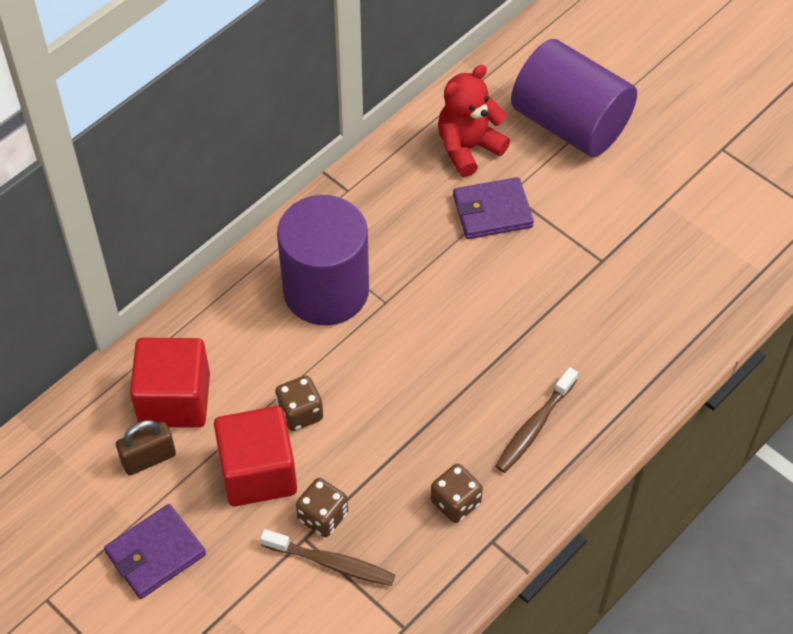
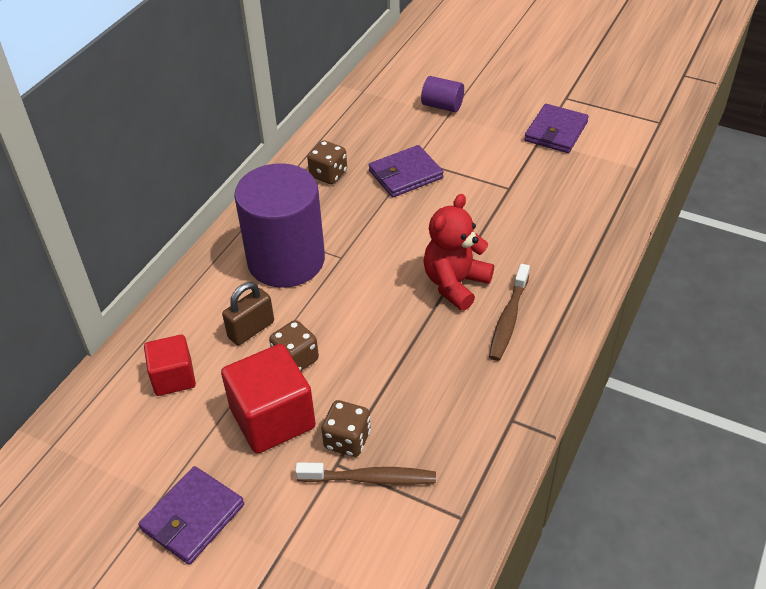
camera: 15 degrees left, 10 degrees down
(149, 459) = (162, 434): brown padlock -> brown padlock (251, 330)
(174, 399) = (173, 377): red cube -> red cube, size x0.62
(455, 502) = (465, 396): brown dice -> brown dice (328, 174)
(468, 148) = (368, 137): red teddy bear -> red teddy bear (455, 284)
(570, 123) = (442, 106): purple cylinder -> purple cylinder, size x0.44
(688, 196) = (556, 131): none -> purple wallet

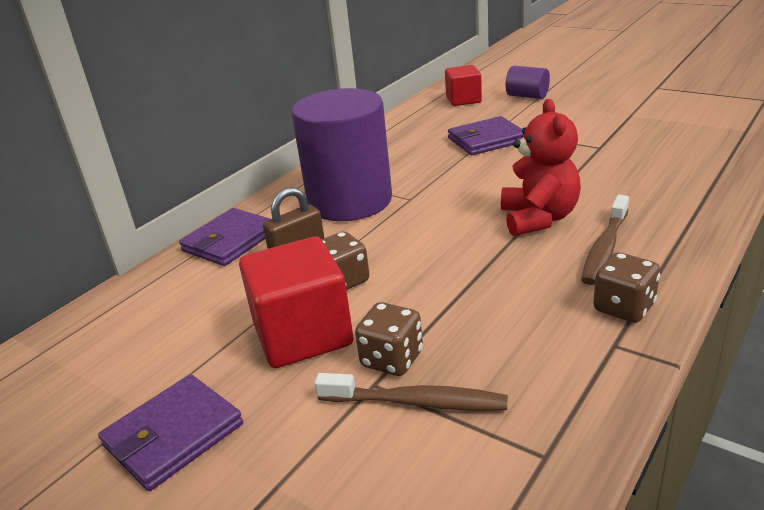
camera: 10 degrees right, 15 degrees down
(173, 377) = (200, 294): red cube -> red cube (463, 100)
(328, 174) = (406, 141): brown dice -> brown dice (624, 308)
(455, 284) = (538, 219): red teddy bear -> red teddy bear turned 135 degrees clockwise
(556, 131) = (649, 108): purple wallet -> purple wallet (230, 241)

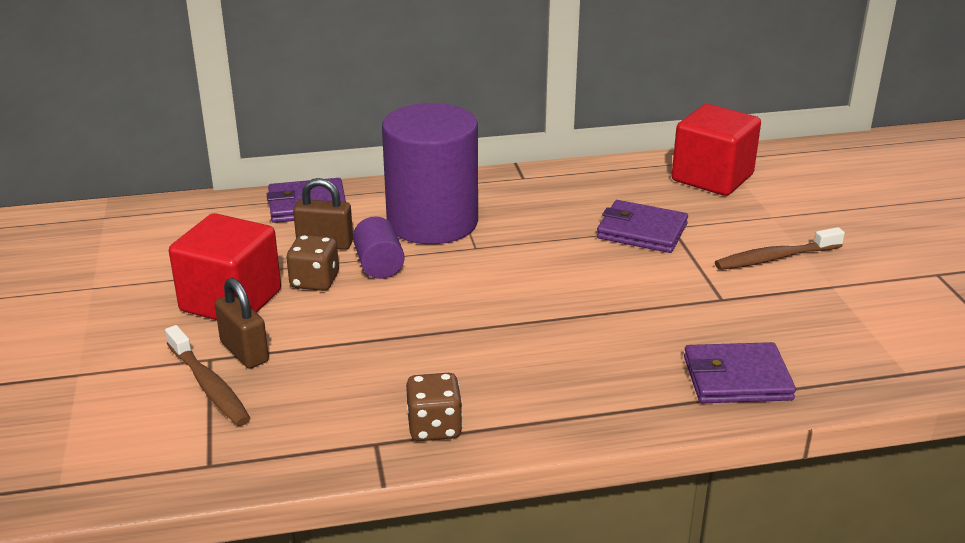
camera: 40 degrees right, 0 degrees up
(173, 435) = (83, 312): purple wallet -> purple wallet (737, 378)
(392, 359) = (244, 352): brown dice -> brown padlock
(463, 100) = (712, 178): red cube -> red cube, size x1.61
(527, 96) = (780, 207): purple cylinder -> purple cylinder (379, 265)
(538, 219) = (526, 325): red teddy bear -> none
(604, 248) = (519, 380): brown toothbrush -> brown toothbrush (774, 258)

